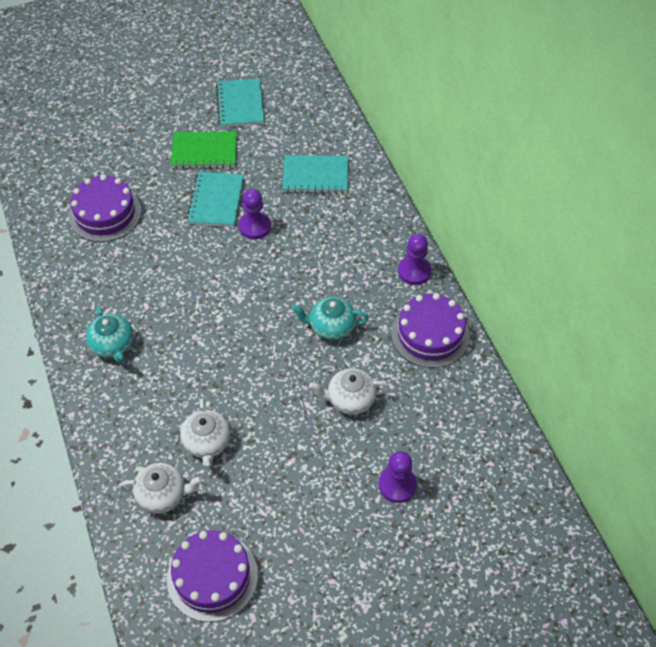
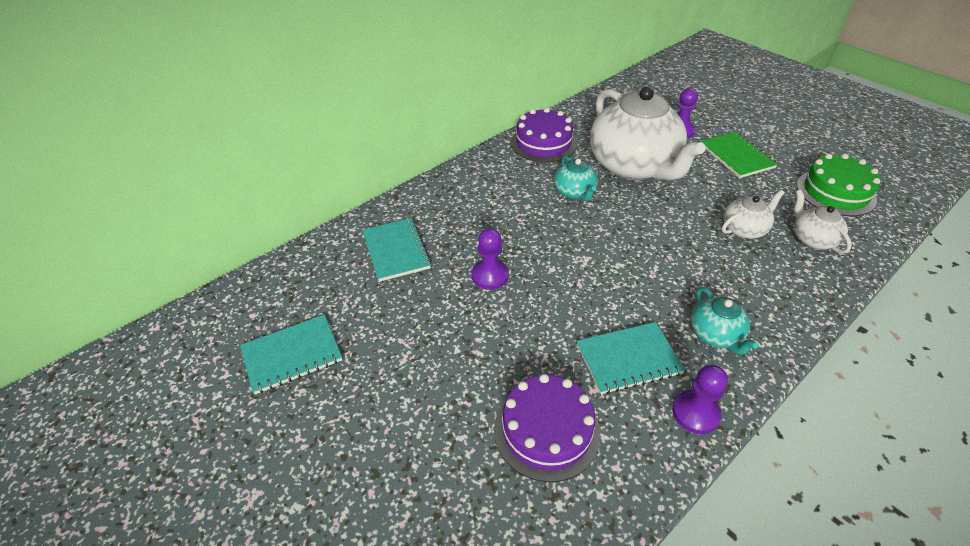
camera: 110 degrees left, 10 degrees down
(113, 345) = (715, 335): turquoise teapot -> turquoise teapot turned 120 degrees clockwise
(204, 151) = (392, 362): green notebook -> green notebook (736, 156)
(212, 576) = (835, 192): purple cake -> green cake
(216, 201) = (469, 321): turquoise notebook -> turquoise notebook (628, 359)
(350, 399) = (633, 166): white teapot -> white teapot, size x2.24
(414, 271) = (485, 163): purple pawn -> purple pawn (695, 413)

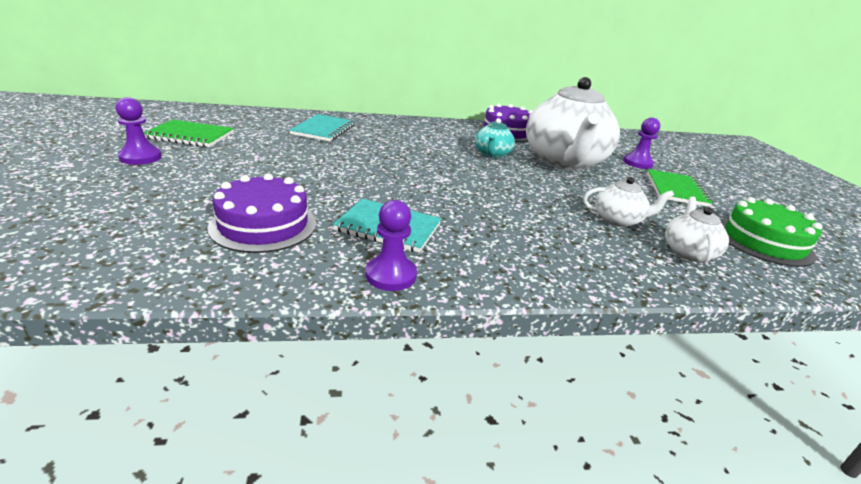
camera: 30 degrees right, 15 degrees down
(292, 355) = (190, 136): turquoise notebook -> green notebook
(490, 276) = (362, 158): purple pawn -> purple pawn (140, 157)
(715, 335) = (487, 251): turquoise teapot -> none

